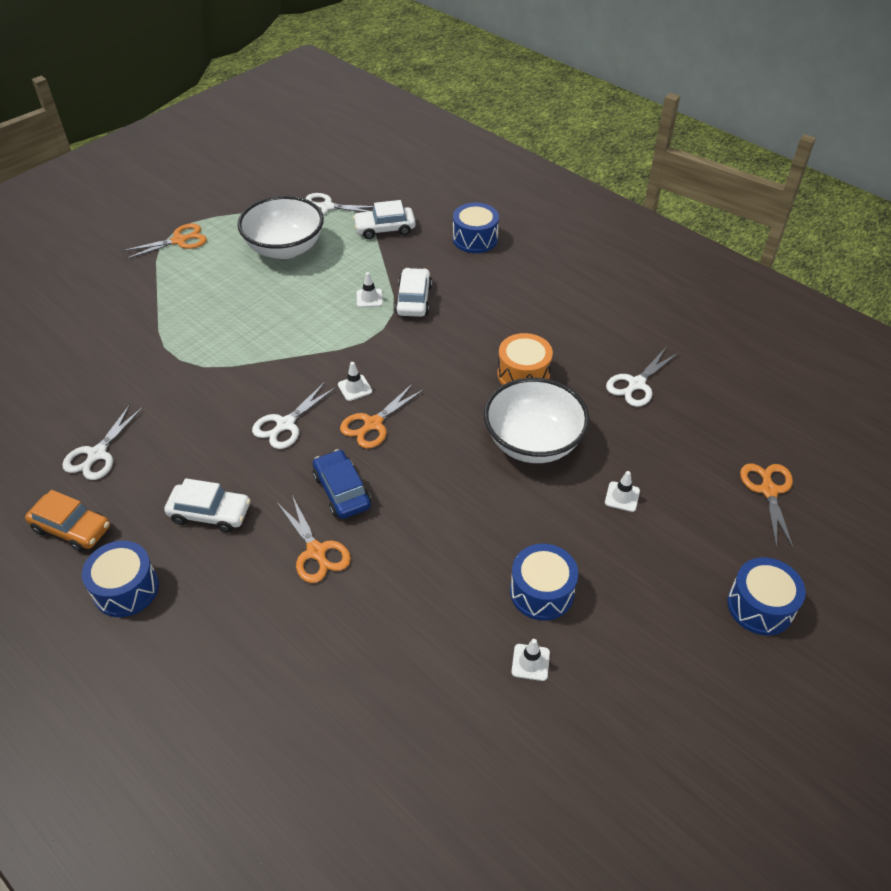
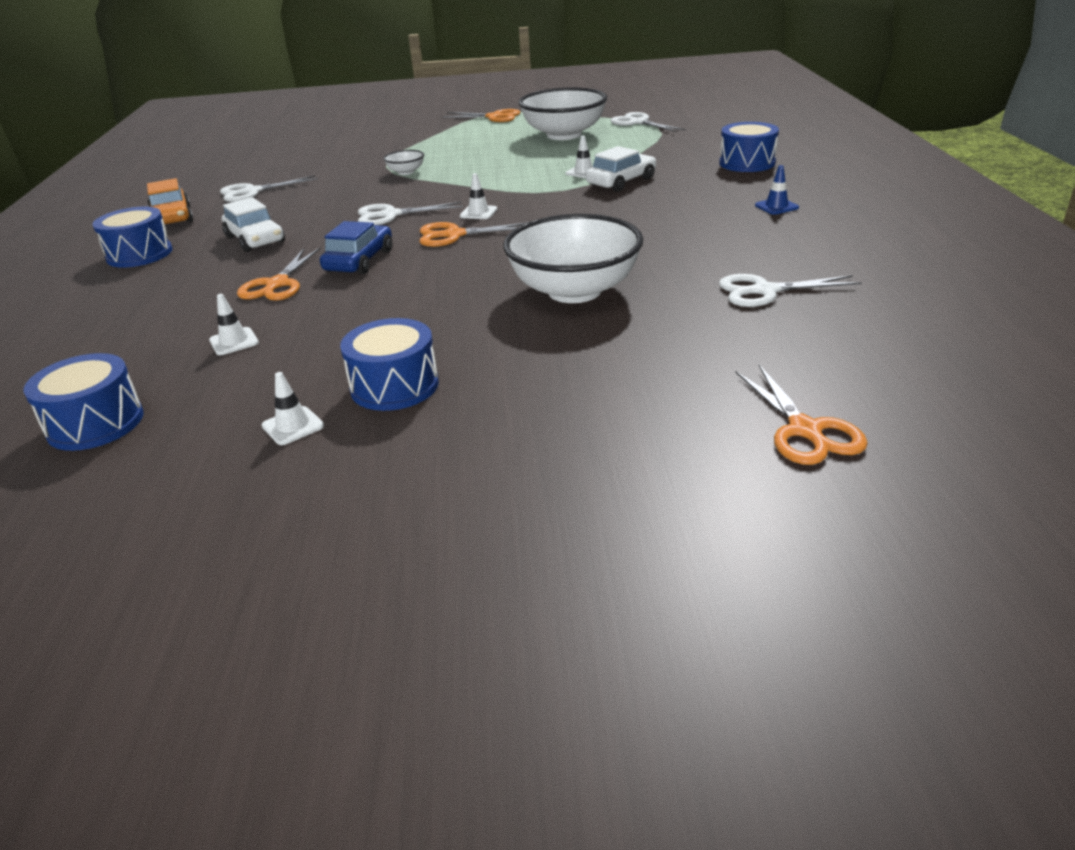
camera: 45 degrees right, 15 degrees down
(213, 360) = (406, 172): none -> white bowl
(385, 229) = (668, 141): white car -> none
(523, 374) = (645, 248): orange drum -> none
(550, 288) = (776, 206): none -> blue traffic cone
(622, 497) = (600, 359): white traffic cone -> white traffic cone (234, 341)
(760, 606) = (612, 520): blue drum -> blue drum (95, 423)
(768, 490) = (805, 430): orange scissors -> orange scissors turned 120 degrees clockwise

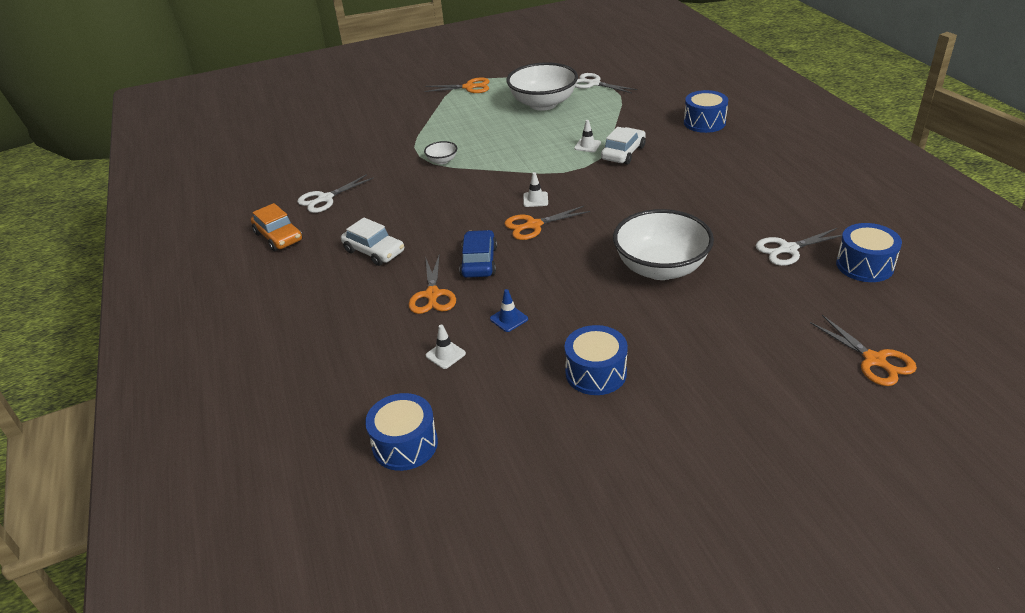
camera: 15 degrees left, 5 degrees up
(139, 254) = (287, 281): blue drum -> blue drum (864, 265)
(293, 426) = (551, 419): white traffic cone -> none
(391, 215) = (466, 210): white scissors -> none
(776, 206) = (751, 166): blue traffic cone -> blue traffic cone (509, 319)

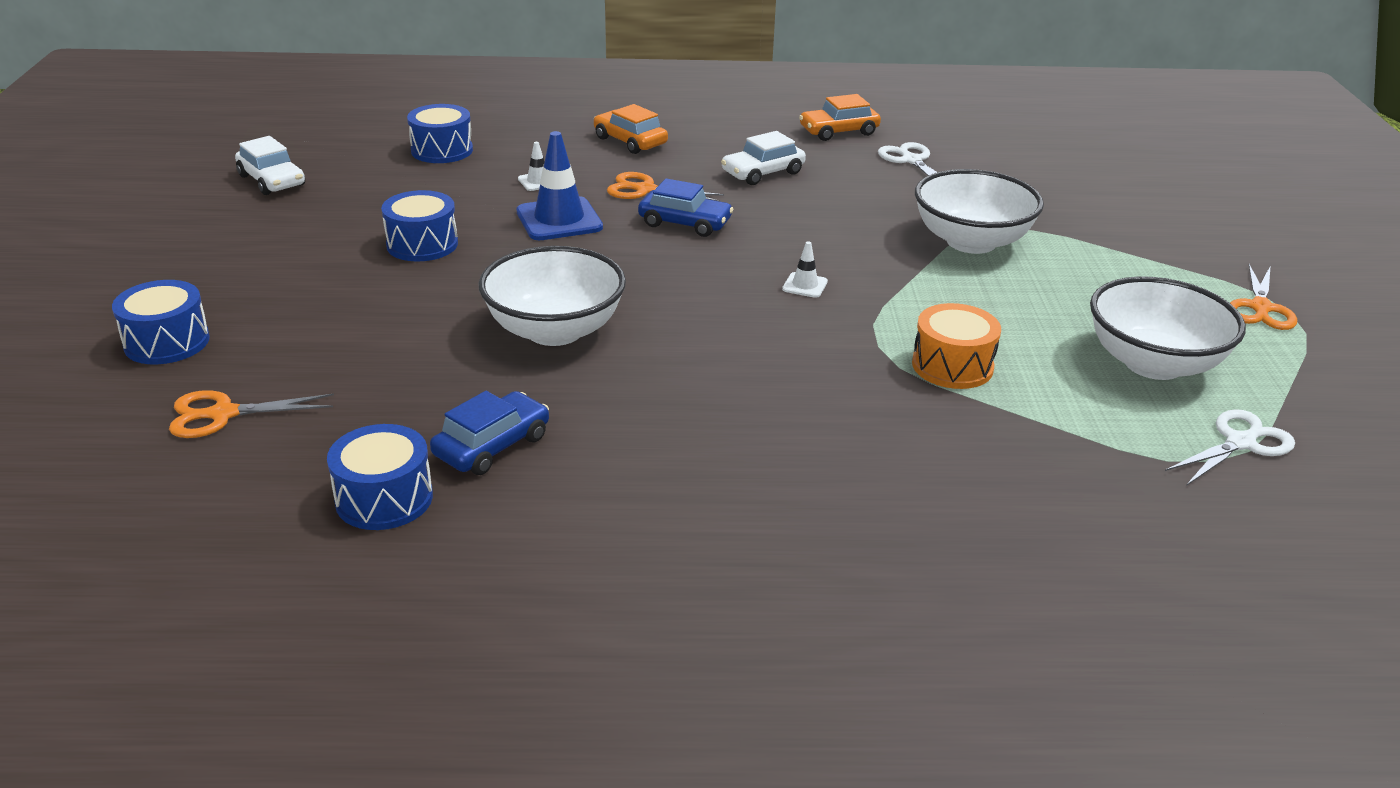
camera: 105 degrees right, 5 degrees down
(336, 332) = (630, 141): none -> orange car
(442, 161) = (971, 241): white bowl -> white bowl, size x2.34
(509, 319) = (559, 220): blue traffic cone -> blue traffic cone, size x2.07
(534, 225) = (737, 270): orange scissors -> none
(587, 145) = (952, 366): white traffic cone -> orange drum
(623, 153) = (903, 392): white car -> white car (272, 180)
(704, 122) = (980, 522): blue drum -> blue drum (167, 342)
(788, 249) = (492, 446): white scissors -> blue car

